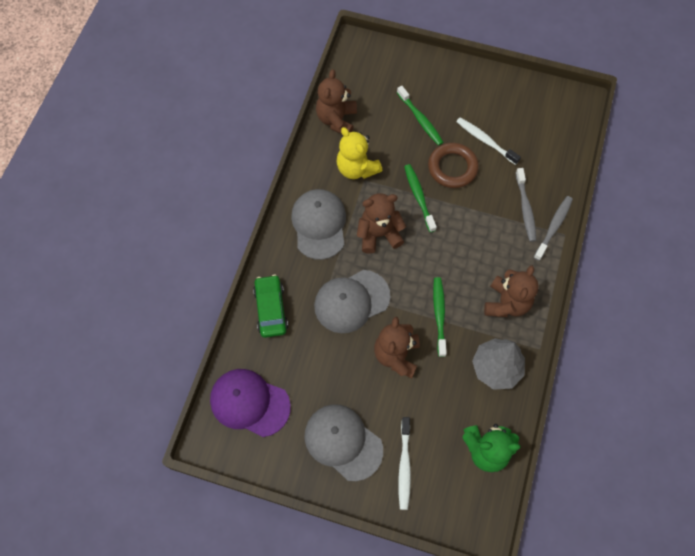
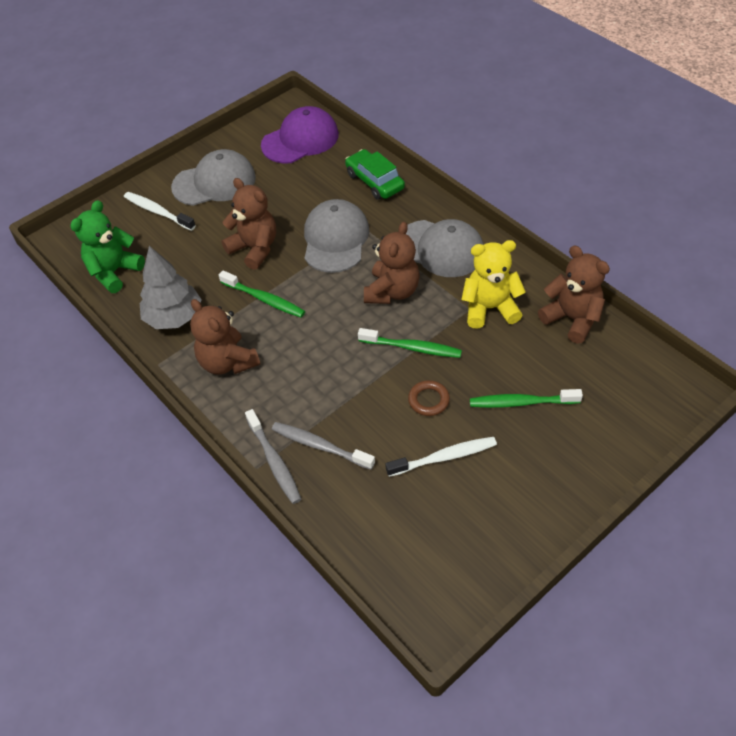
camera: 125 degrees right, 15 degrees down
(271, 309) = (375, 181): green car -> green car turned 150 degrees counterclockwise
(452, 168) = (428, 400): brown ring -> brown ring, size x0.58

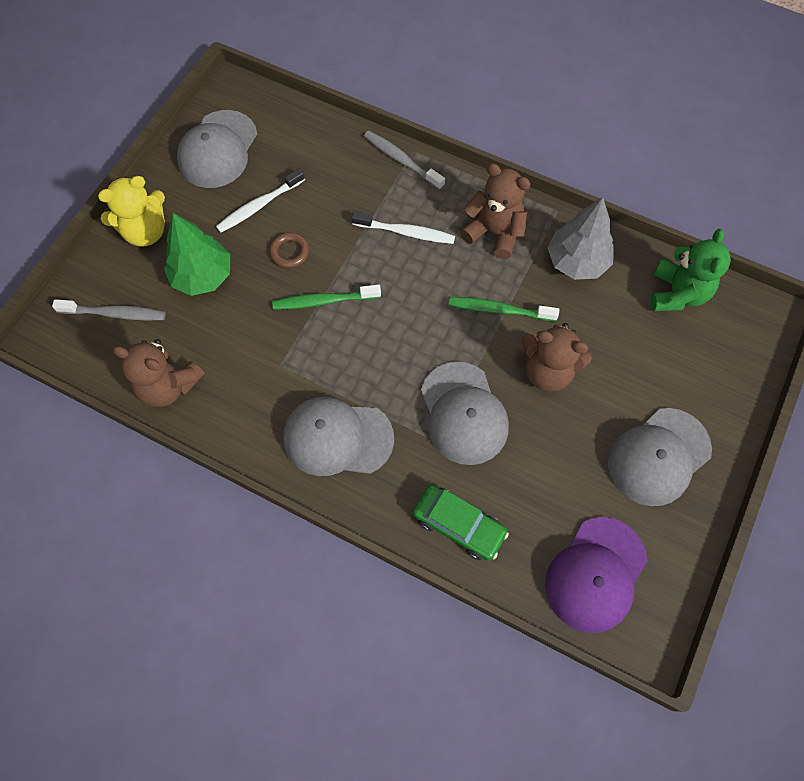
camera: 155 degrees right, 15 degrees up
(158, 212) = (692, 388): white toothbrush -> white toothbrush (406, 232)
(320, 446) = (369, 184): grey toothbrush -> grey toothbrush (114, 313)
(392, 291) = (369, 361): brown teddy bear -> none
(472, 541) = (218, 149): none -> grey cap
(489, 308) = (259, 372): yellow teddy bear -> yellow teddy bear (145, 231)
(521, 402) = (202, 276): green toothbrush -> green tree

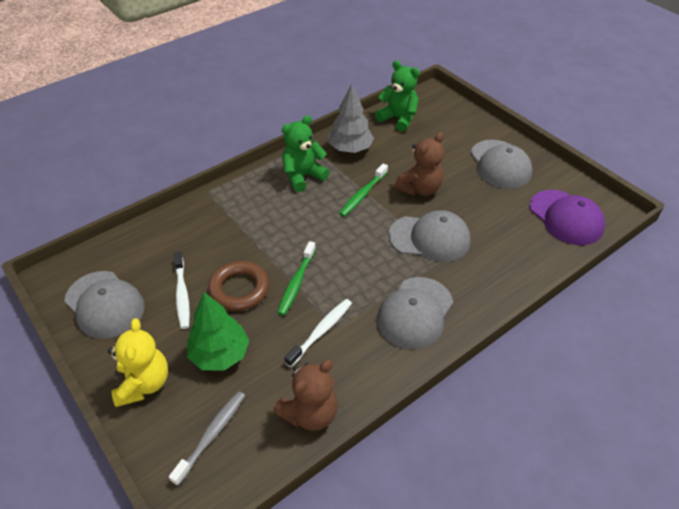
camera: 65 degrees left, 20 degrees down
(289, 252) = (239, 289): brown ring -> brown ring, size x1.74
(401, 160) = (209, 200): grey toothbrush -> none
(406, 232) = (271, 218): white toothbrush -> white toothbrush (321, 332)
(458, 525) = (510, 269): green car -> none
(494, 232) = (303, 176): brown teddy bear -> green teddy bear

